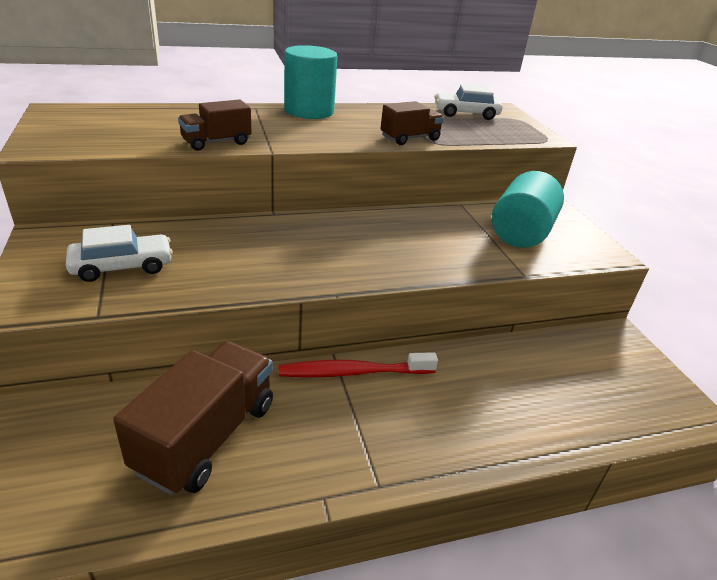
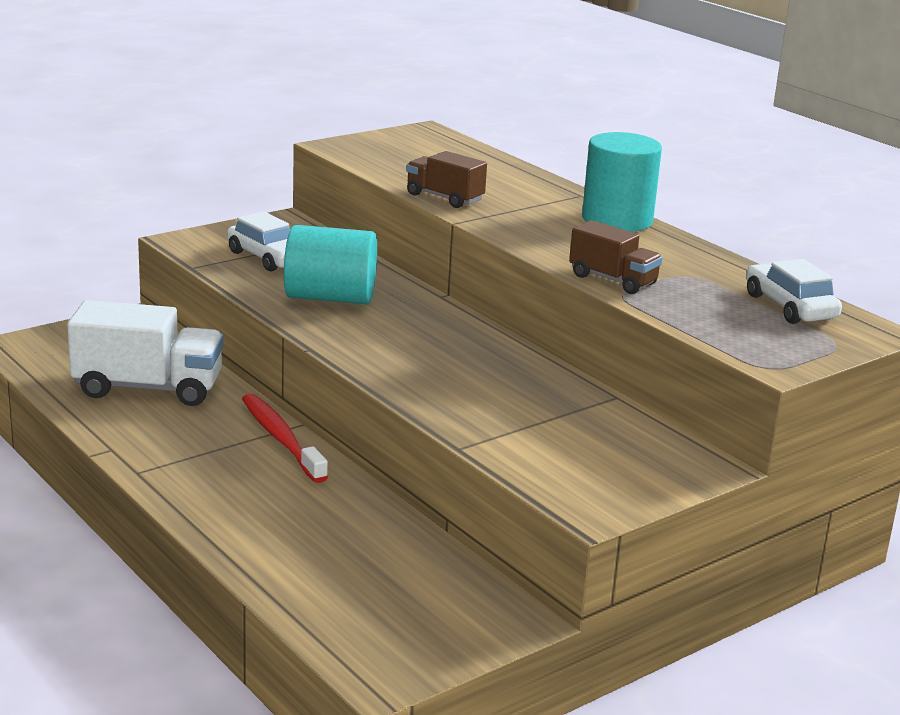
camera: 70 degrees right, 10 degrees down
(206, 436) = (148, 388): brown truck -> white truck
(521, 233) = (578, 443): turquoise cylinder -> turquoise cylinder (330, 298)

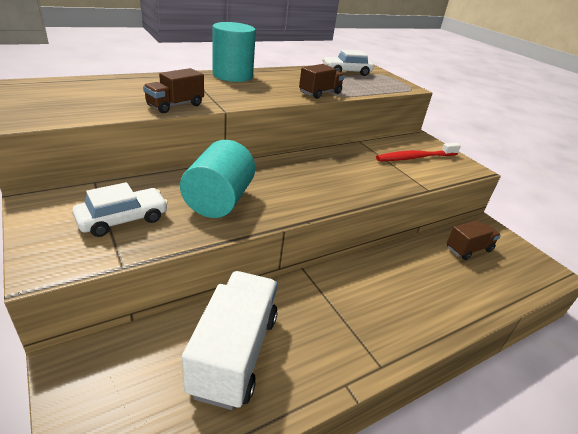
camera: 85 degrees left, 10 degrees up
(281, 438) = (323, 280): red toothbrush -> red toothbrush (415, 157)
(415, 581) = (468, 249): none -> brown truck

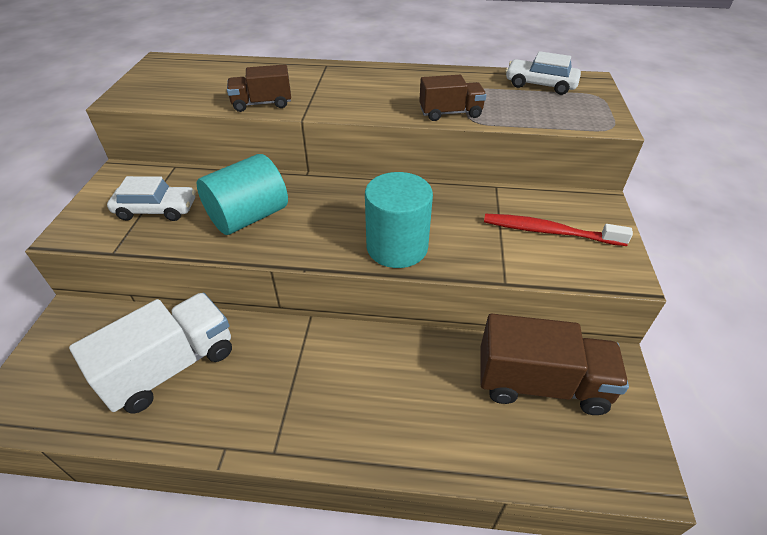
camera: 40 degrees right, 10 degrees up
(232, 75) = (373, 72): turquoise cylinder -> turquoise cylinder (397, 247)
(468, 249) = (541, 383): brown truck -> brown truck, size x1.73

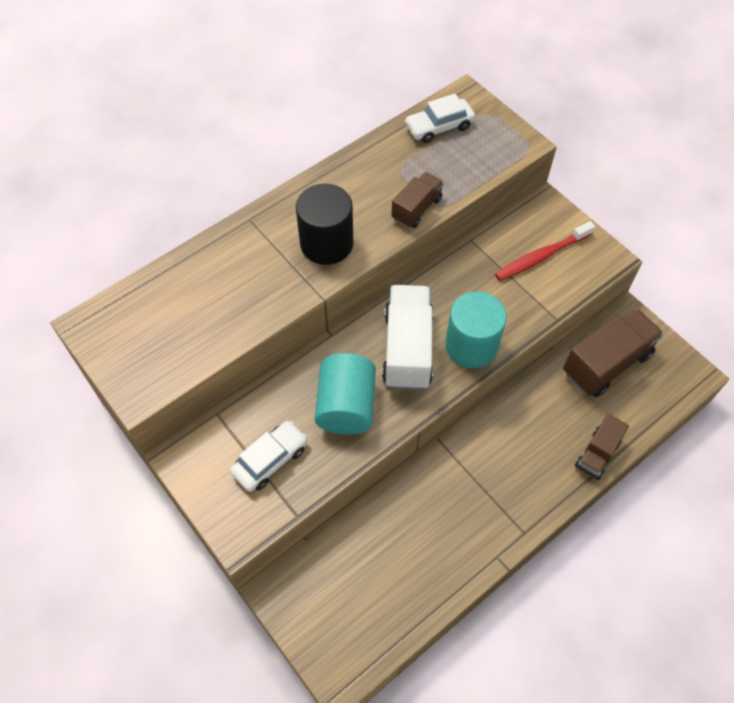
camera: 45 degrees left, 15 degrees up
(171, 367) = (401, 550): white truck -> white truck (407, 349)
(262, 104) = (268, 306): brown truck -> brown truck (597, 454)
(353, 97) = (326, 243): none -> black cylinder

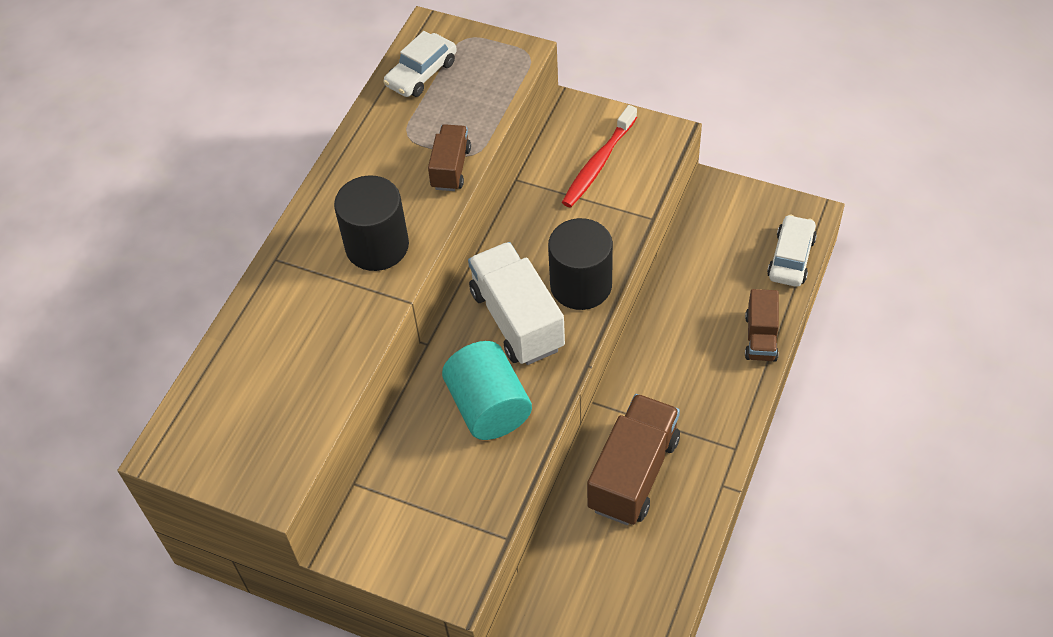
camera: 25 degrees left, 5 degrees down
(270, 460) = (442, 499): white car -> white car (791, 258)
(471, 346) = (581, 285): turquoise cylinder -> black cylinder
(606, 363) = (719, 245): brown truck -> brown truck (633, 473)

